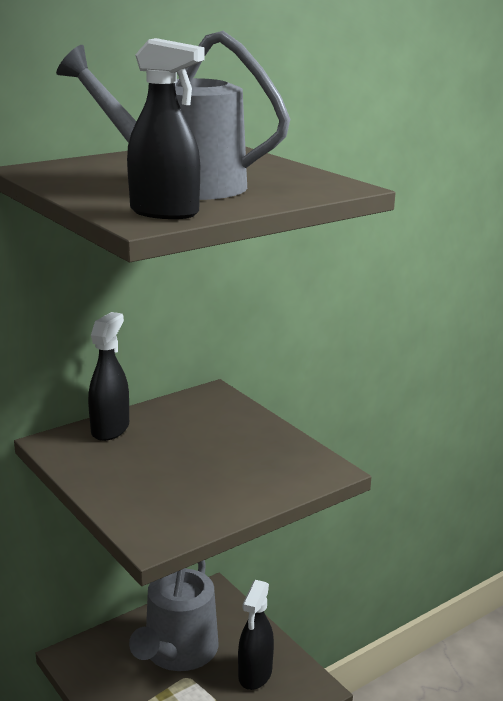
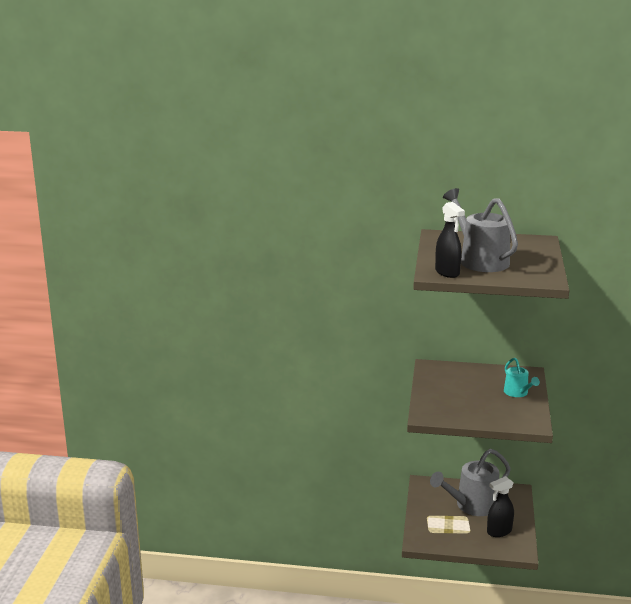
camera: 45 degrees right, 0 degrees up
(110, 429) = (460, 370): black spray bottle -> none
(239, 430) = (517, 393): none -> turquoise watering can

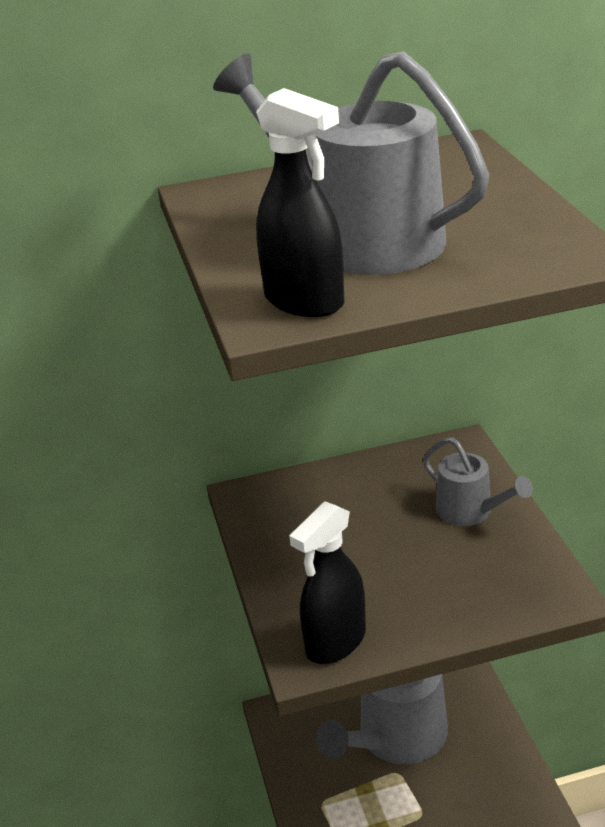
camera: 20 degrees left, 10 degrees up
(499, 531) = (477, 789): black spray bottle -> black spray bottle (335, 642)
(517, 393) = (470, 511): turquoise watering can -> grey watering can

